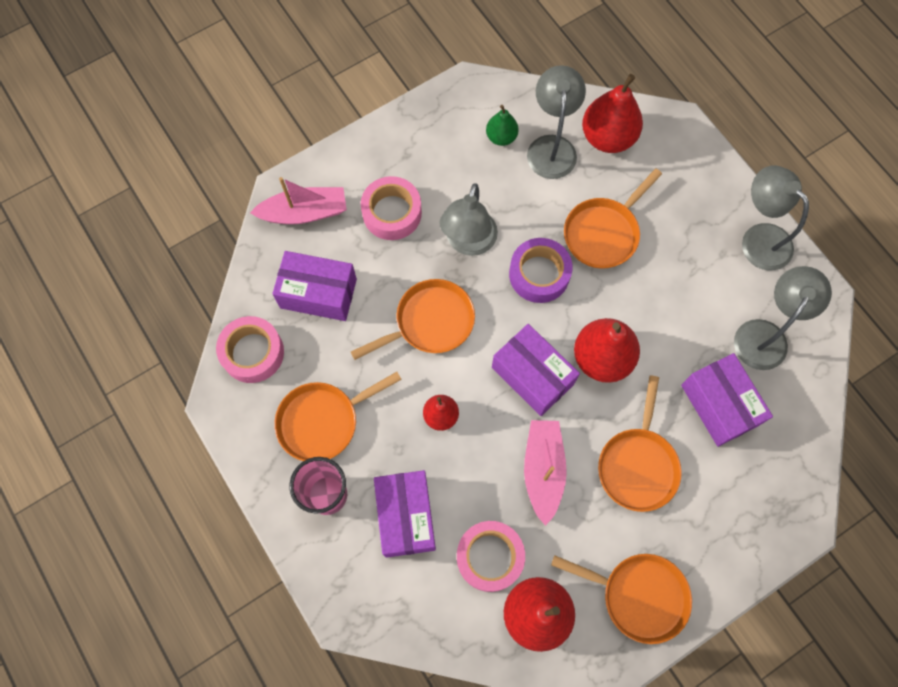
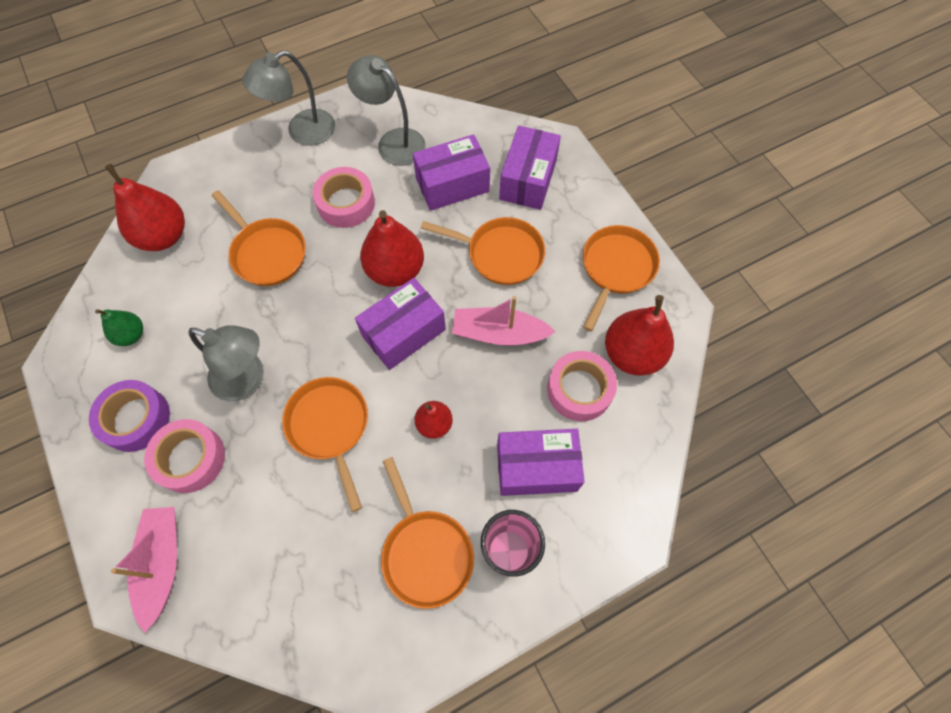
camera: 85 degrees left, 5 degrees down
(252, 353) = (331, 637): pink tape -> pink tape (346, 203)
(318, 293) = (271, 551): purple box -> purple box (528, 180)
(539, 274) = (298, 315): purple tape -> purple tape (136, 419)
(551, 147) = (158, 288): grey lamp -> none

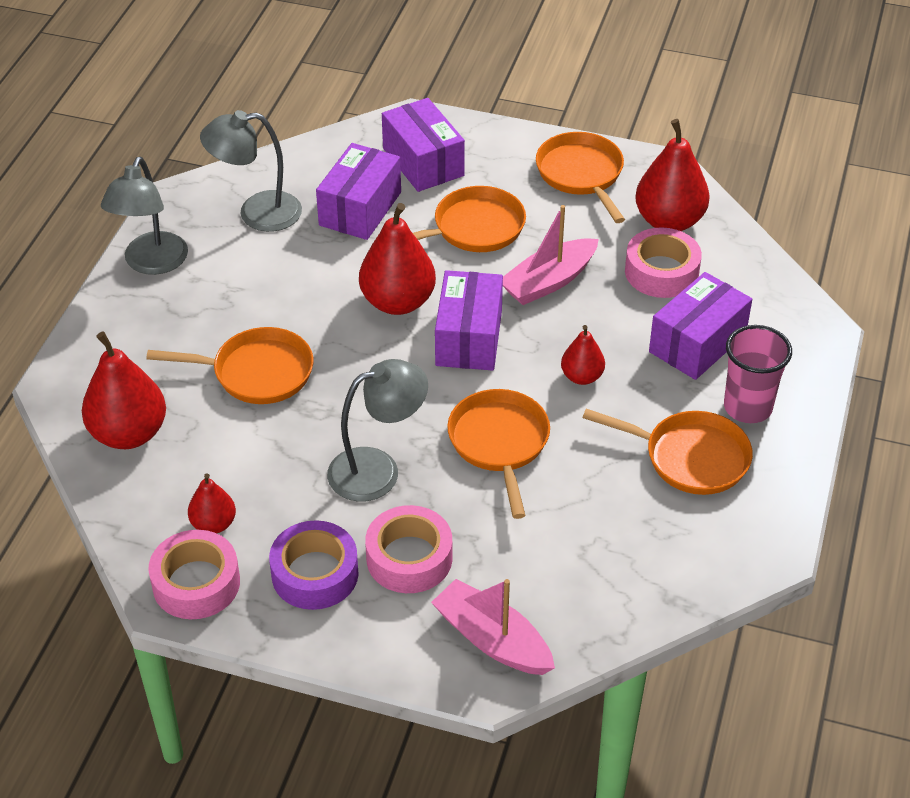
camera: 45 degrees left, 20 degrees down
(131, 335) = (213, 524): green pear -> red pear
(330, 427) = (499, 444): orange pan -> orange pan turned 60 degrees clockwise
(346, 203) = (279, 286): pink tape -> pink tape (196, 583)

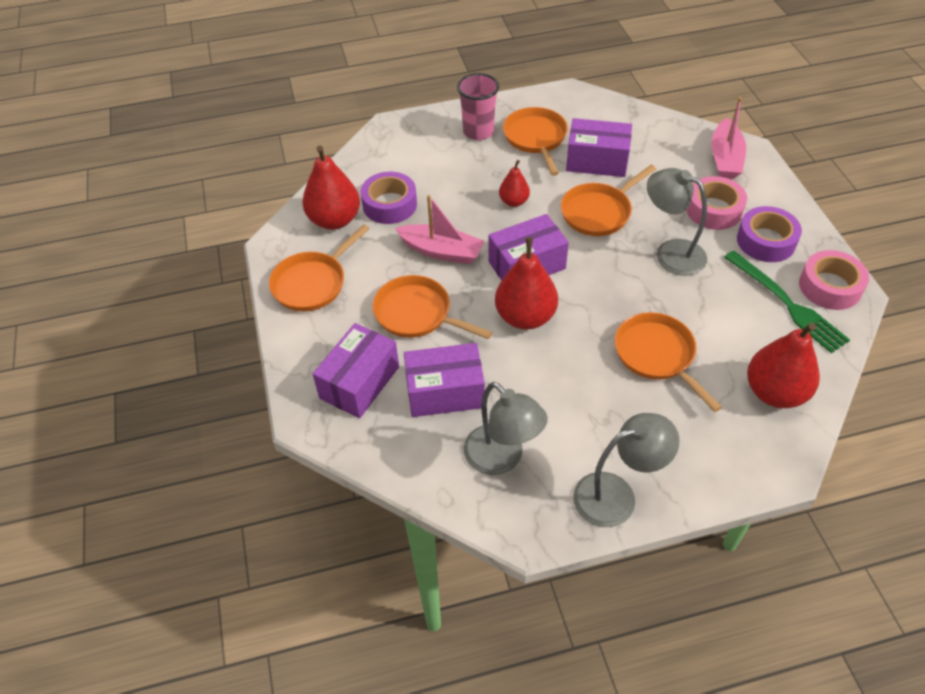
camera: 120 degrees left, 5 degrees up
(213, 524) = (787, 303): red pear -> green fork
(661, 272) = (389, 204): pink tape -> purple tape
(697, 343) = (443, 167): purple box -> purple box (597, 161)

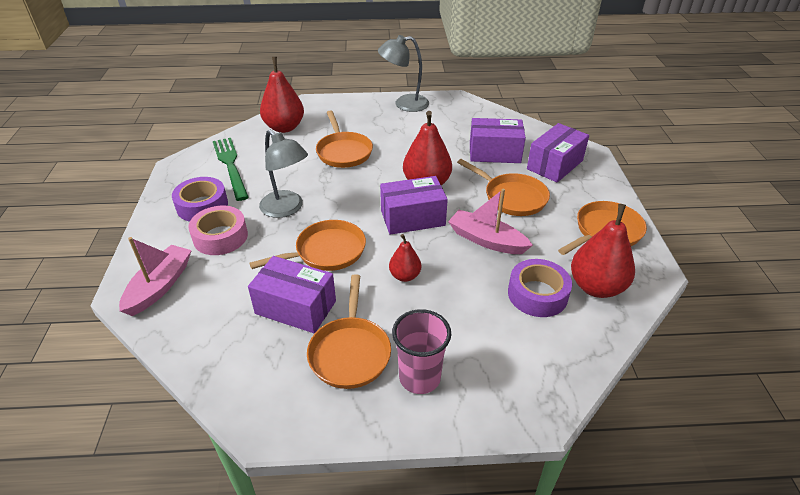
camera: 170 degrees left, 10 degrees down
(502, 458) = (464, 122): grey lamp -> none
(830, 287) = (189, 170): pink tape -> none

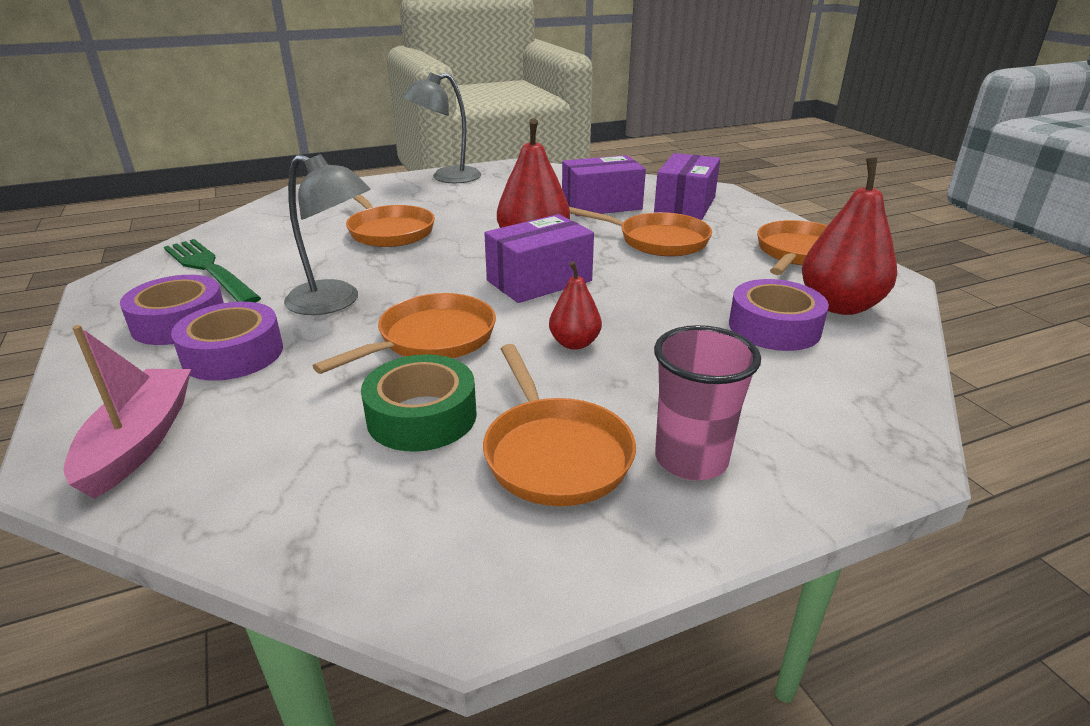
camera: 20 degrees left, 10 degrees down
(220, 237) = (233, 354): pink tape -> purple tape
(284, 127) = (280, 219): red pear -> none
(295, 307) = (422, 416): purple box -> green tape
(486, 240) = (660, 286): pink boat -> none

